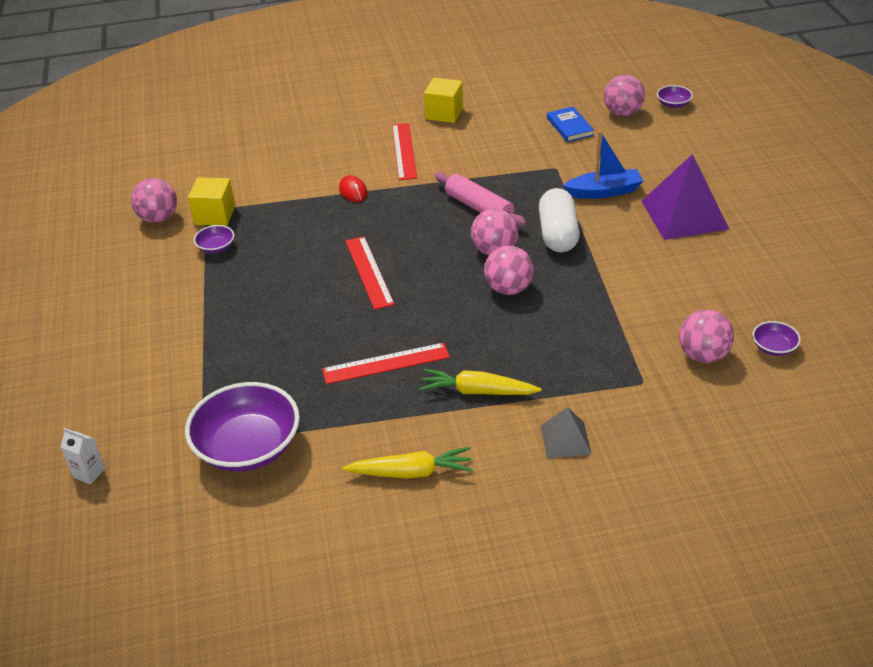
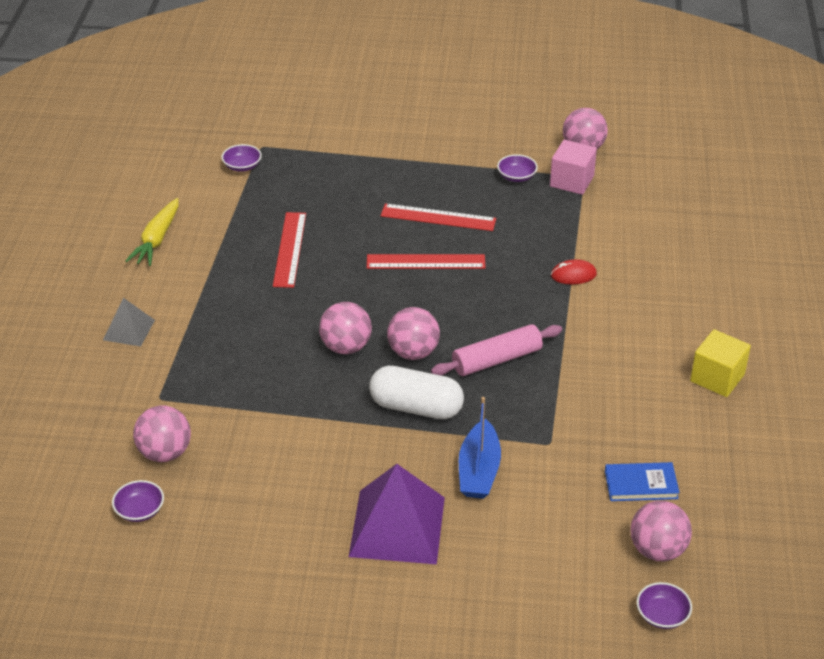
camera: 105 degrees right, 0 degrees up
(89, 473) = (267, 96): white carton -> none
(215, 215) = (571, 181): yellow cube -> pink cube
(248, 447) = (242, 166): purple bowl -> purple bowl, size x0.44
(404, 151) = (640, 326): red ruler -> red ruler (438, 217)
(477, 391) = (219, 294): yellow carrot -> none

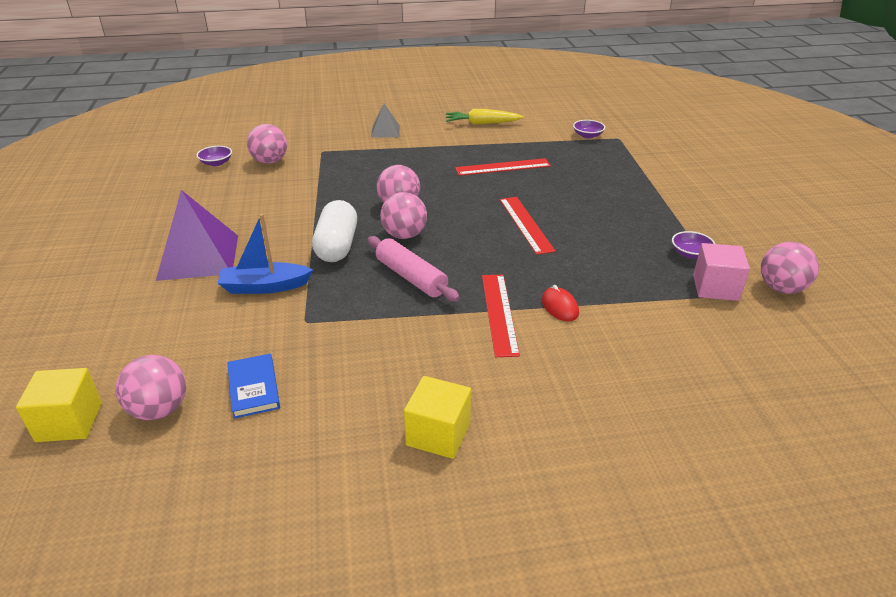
camera: 75 degrees right, 5 degrees down
(438, 217) = (591, 221): red ruler -> red ruler (499, 313)
(662, 615) = (69, 422): purple bowl -> yellow cube

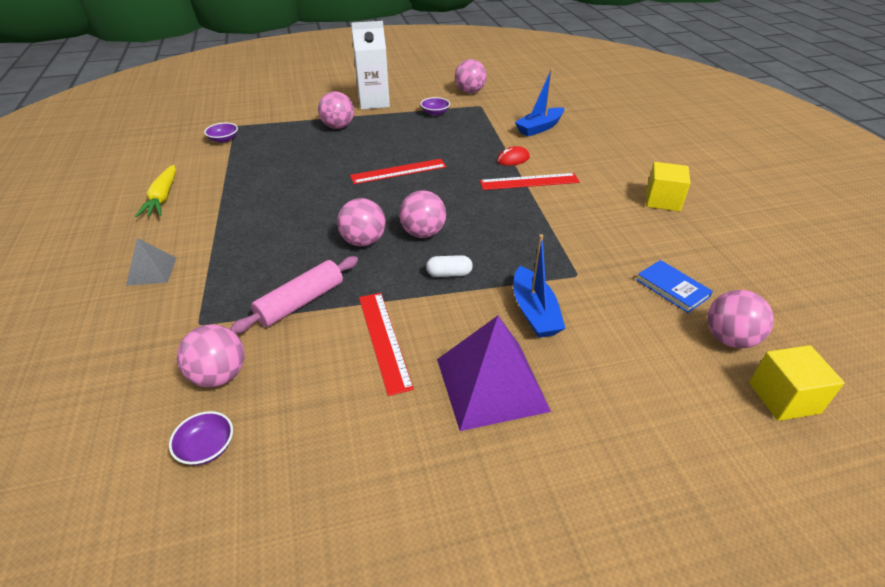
camera: 95 degrees left, 5 degrees up
(254, 388) = (672, 288): blue book -> blue book turned 75 degrees clockwise
(337, 246) = (449, 274): white capsule -> white capsule, size x0.52
(411, 277) = (493, 224): pink rolling pin -> pink rolling pin (300, 302)
(503, 167) = (284, 183): red ruler -> red ruler (384, 340)
(629, 189) = (338, 127): none -> pink ball
(665, 344) = (539, 128): none -> blue boat
(706, 210) = (374, 102): none -> white carton
(715, 287) = (474, 109): pink cube -> none

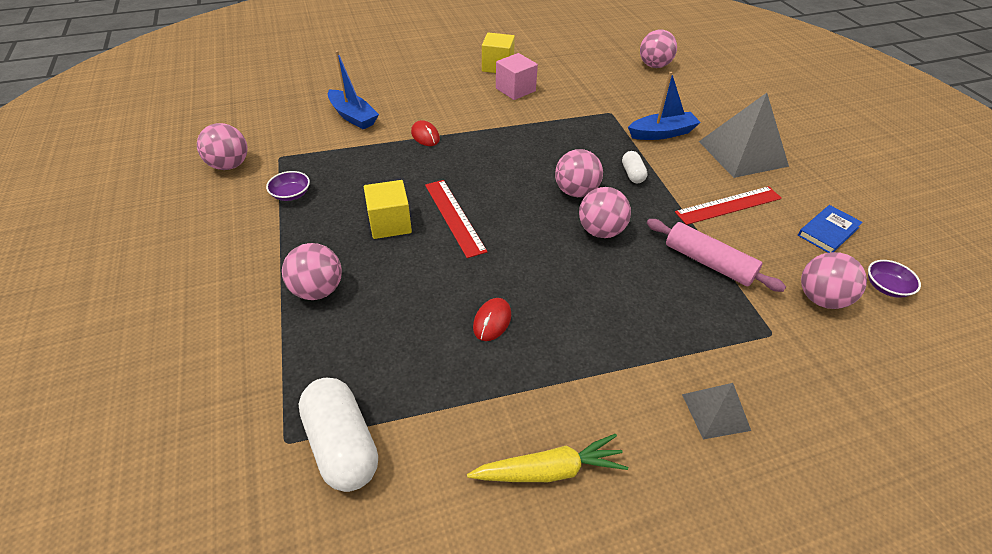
camera: 95 degrees left, 5 degrees up
(223, 139) = (342, 444): purple bowl -> white capsule
(284, 184) = (492, 321): none -> red mouse
(374, 102) = (235, 259): white carton -> none
(491, 384) = (742, 153): purple pyramid -> grey pyramid
(529, 182) = (472, 128): red ruler -> none
(611, 209) = (515, 90): none -> pink cube
(672, 288) = (612, 77): blue book -> blue book (828, 231)
(783, 398) = (694, 58): yellow cube -> yellow cube (390, 223)

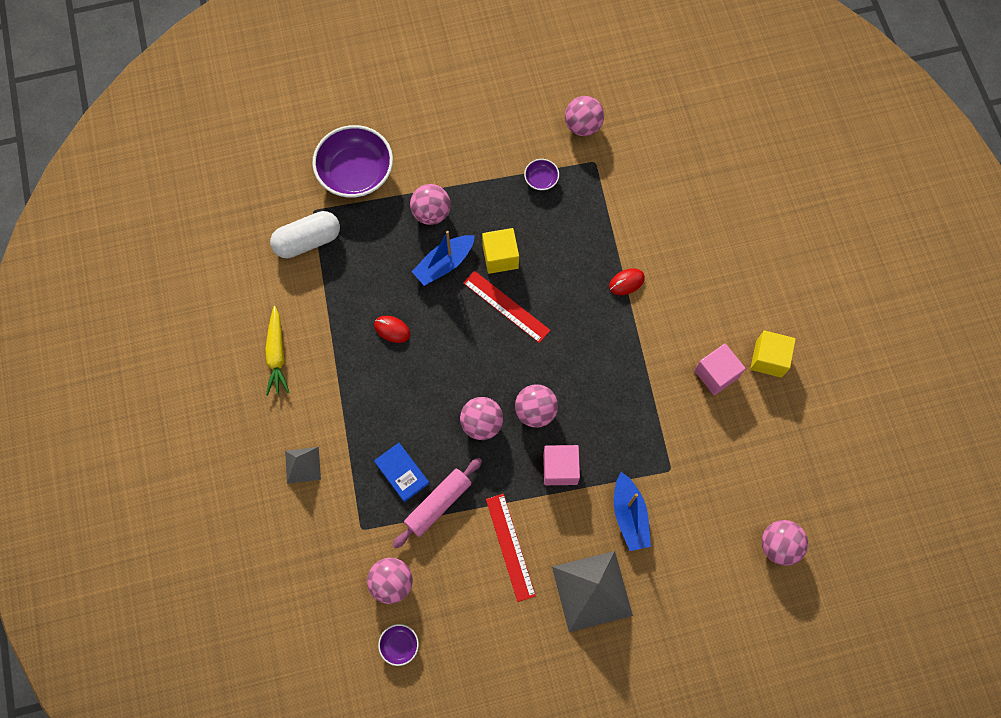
camera: 95 degrees right, 25 degrees up
(228, 385) = (356, 173): none -> purple bowl
(353, 116) = (660, 215): blue boat -> blue boat (444, 264)
(454, 217) = (506, 306): red ruler -> red ruler turned 60 degrees clockwise
(632, 174) = (560, 468): white capsule -> pink cube
(828, 231) = (469, 627): blue book -> blue book (402, 472)

